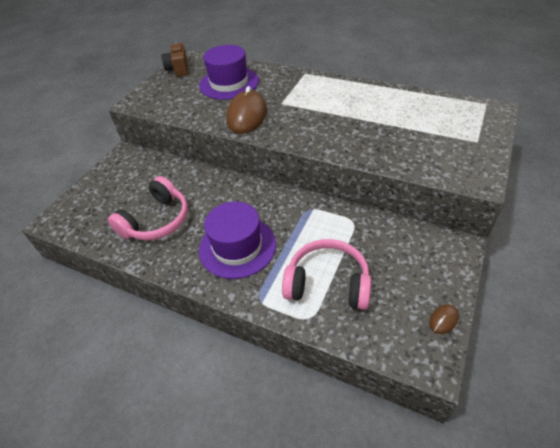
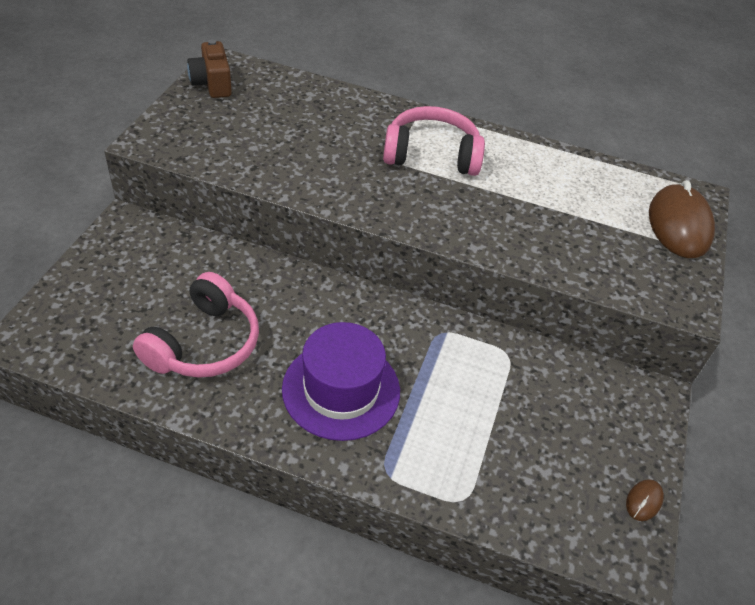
camera: 15 degrees left, 0 degrees up
(229, 83) = (302, 118): purple hat -> none
(247, 115) = (341, 179): brown mouse -> brown mouse (679, 225)
(327, 283) = (482, 448): pink headphones -> pink headphones (431, 155)

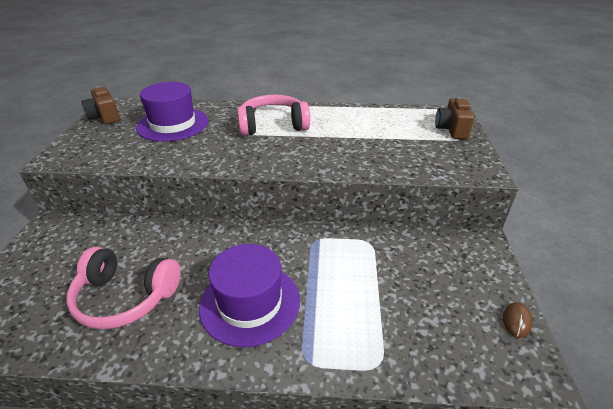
camera: 10 degrees left, 10 degrees down
(204, 343) = (125, 297): pink headphones -> pink headphones turned 90 degrees clockwise
(299, 120) = (173, 124): none -> purple hat
(679, 225) = (451, 129): brown mouse -> brown camera

